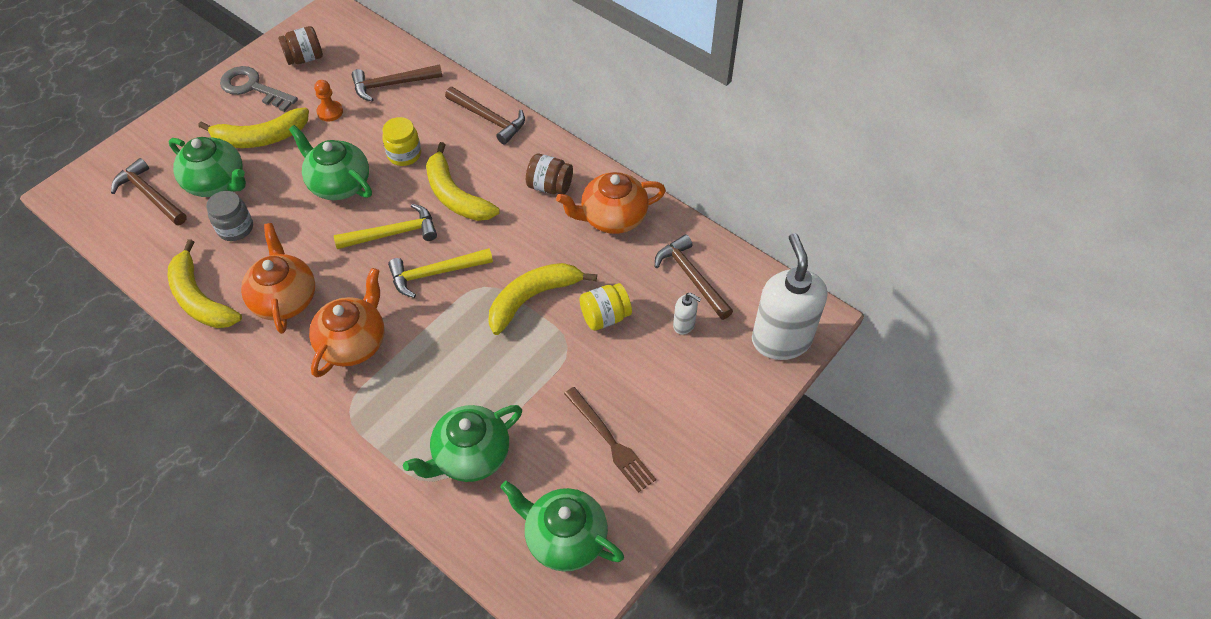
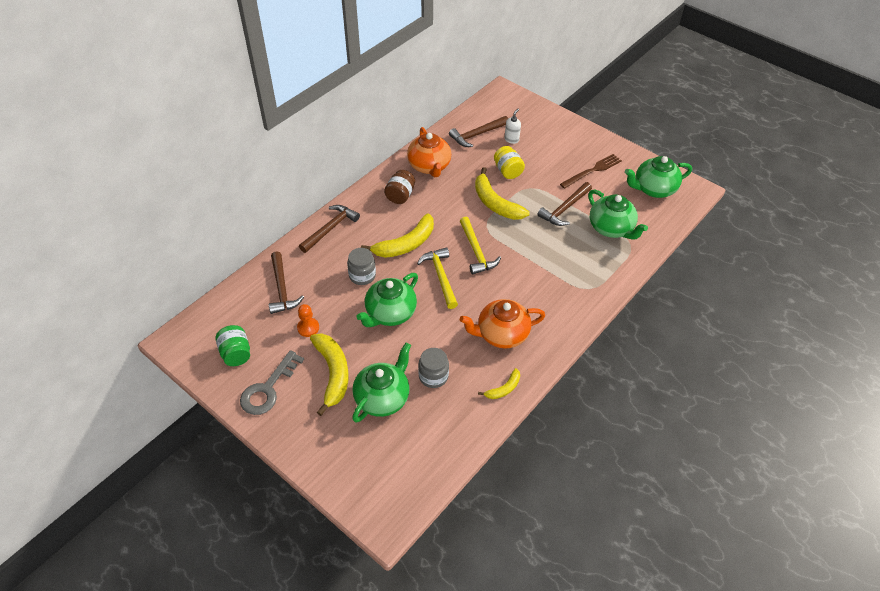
camera: 90 degrees left, 5 degrees down
(150, 195) = (394, 447): brown hammer -> brown hammer (564, 209)
(200, 299) = (504, 389): yellow banana -> yellow banana, size x0.53
(305, 58) = (236, 353): brown jar -> green jar
(353, 343) = (536, 291): orange teapot -> none
(404, 154) = (362, 276): yellow jar -> grey jar
(564, 538) = (653, 189): green teapot -> green teapot turned 45 degrees clockwise
(781, 340) = (519, 104): white soap dispenser -> none

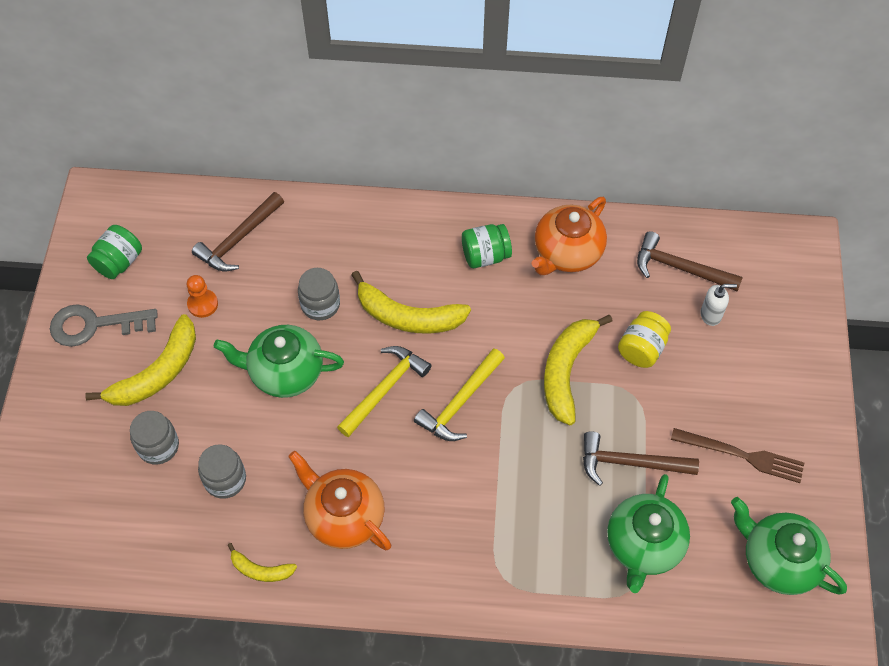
camera: 55 degrees right, 10 degrees up
(330, 228) = (368, 221): brown hammer -> none
(383, 398) = (158, 446): green teapot -> grey jar
(400, 196) = (485, 256): brown jar -> green jar

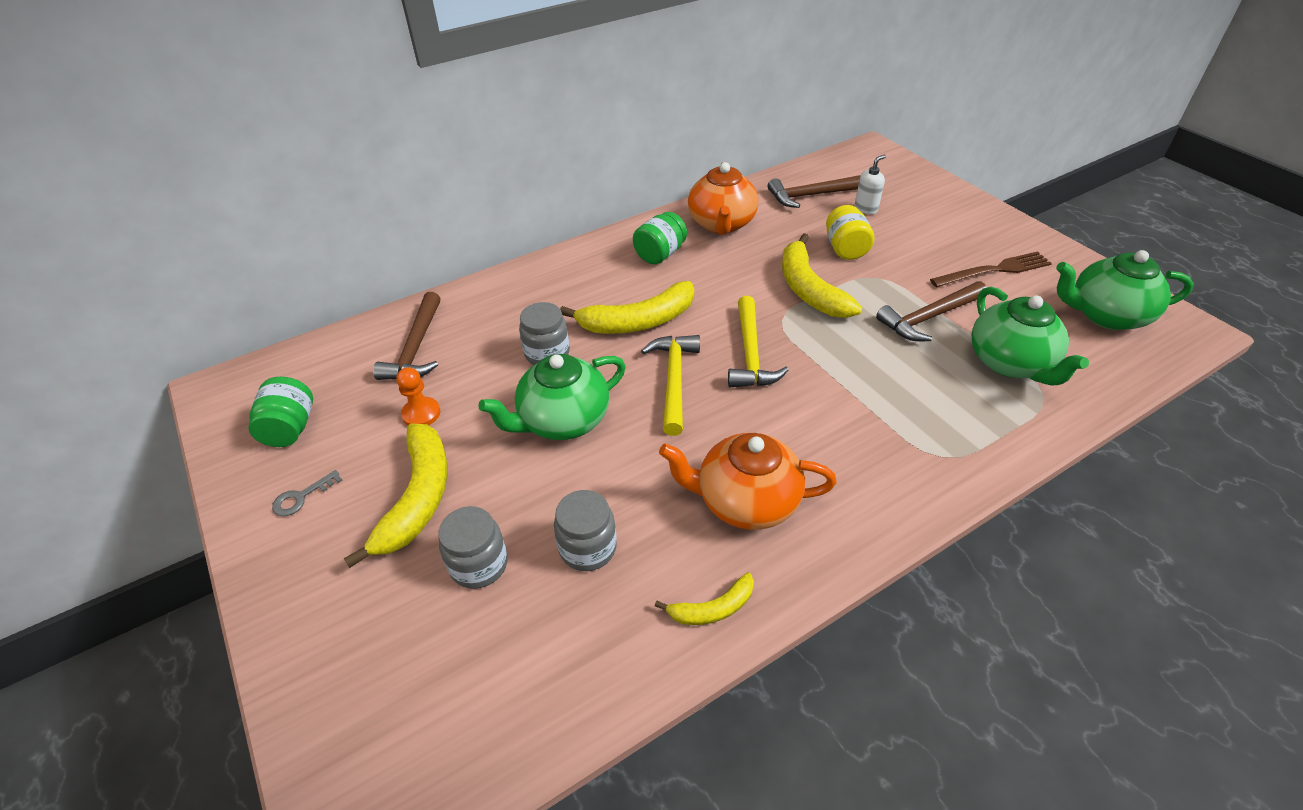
camera: 35 degrees left, 15 degrees down
(94, 325) = (301, 497): grey key -> grey key, size x0.48

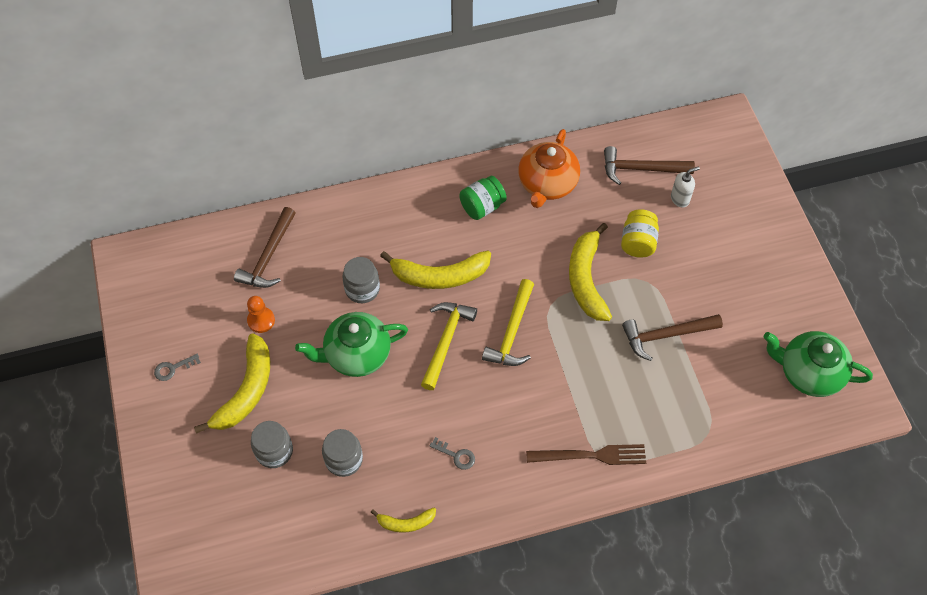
camera: 15 degrees right, 15 degrees up
(290, 428) = (171, 308): green jar -> none
(745, 501) = (456, 455): orange teapot -> grey key
(994, 270) = (748, 301): brown fork -> brown fork (591, 455)
(1010, 363) = (703, 396): green teapot -> none

